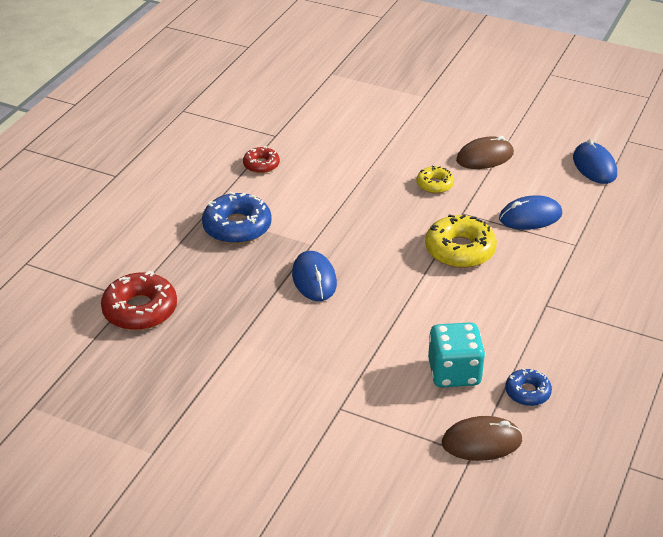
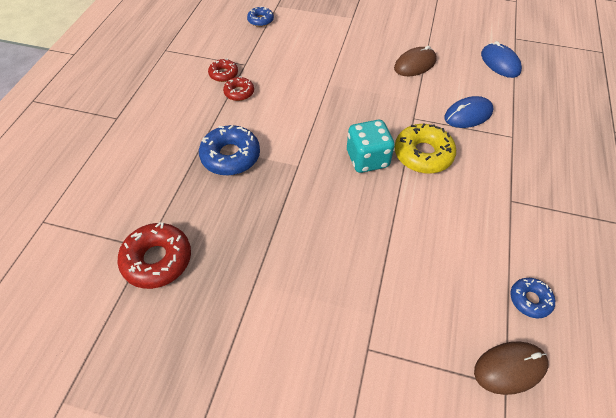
camera: 10 degrees left, 15 degrees up
(247, 143) = (223, 74): none -> red donut
(306, 88) = (260, 20): none -> blue donut
(314, 279) = (309, 201): blue mouse -> none
(434, 184) = (384, 94): yellow donut -> none
(454, 372) = (459, 288): turquoise dice -> turquoise dice (367, 159)

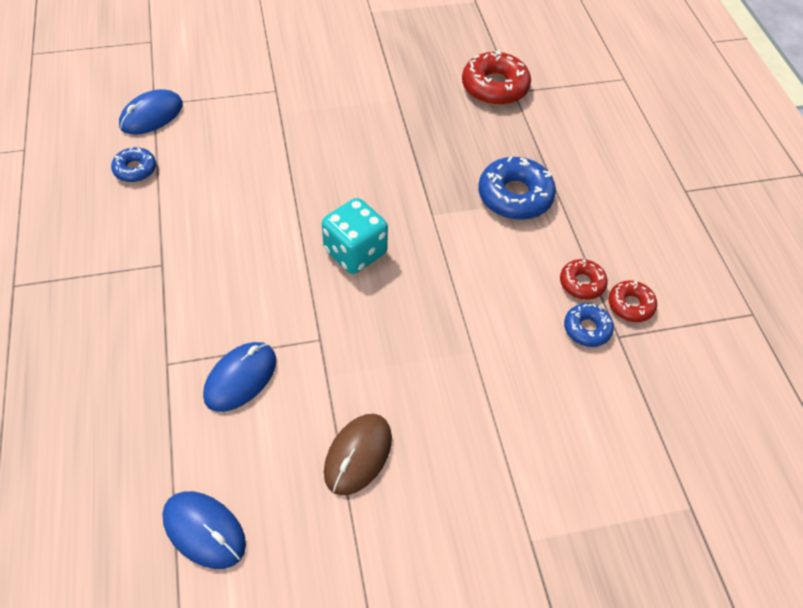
camera: 150 degrees right, 0 degrees up
(260, 20) = (682, 448): blue donut -> blue donut (587, 329)
(423, 154) = (287, 285): yellow donut -> none
(510, 368) = (151, 115): brown mouse -> blue mouse

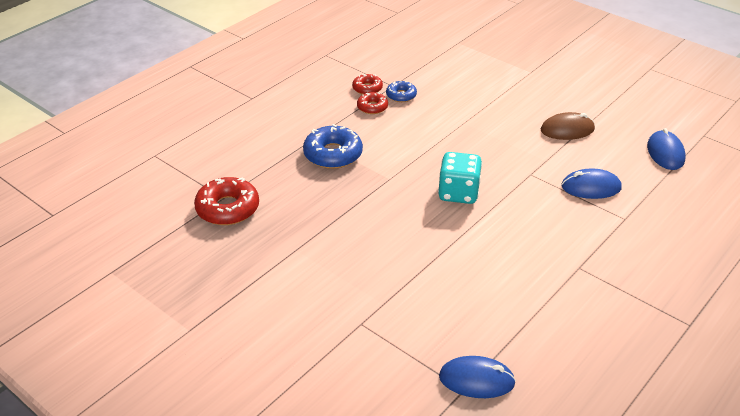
camera: 125 degrees left, 15 degrees down
(135, 169) = (535, 343): blue donut -> none

